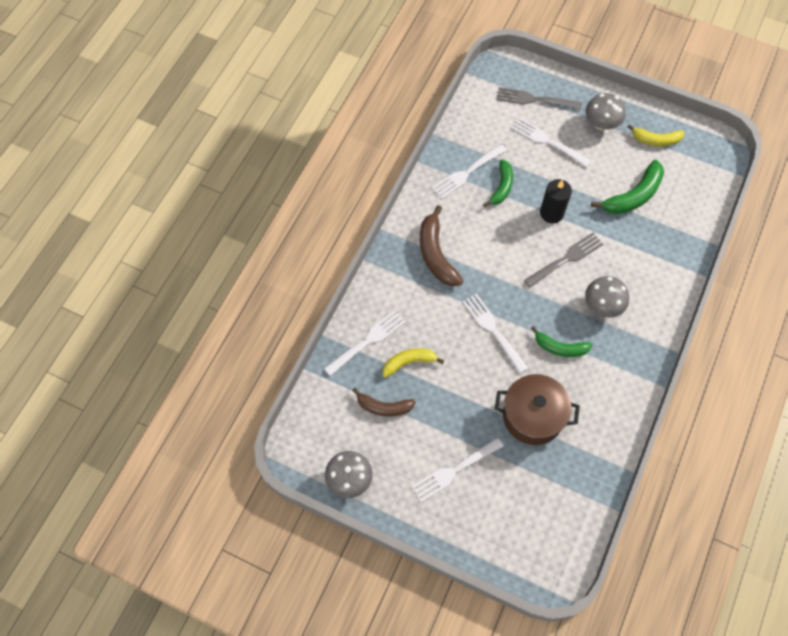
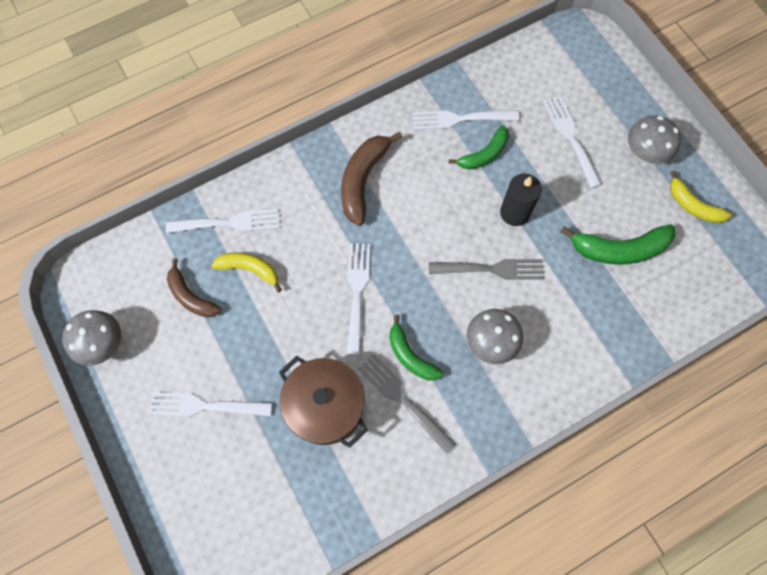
camera: 35 degrees right, 5 degrees up
(535, 99) = (592, 87): grey fork -> grey fork (404, 400)

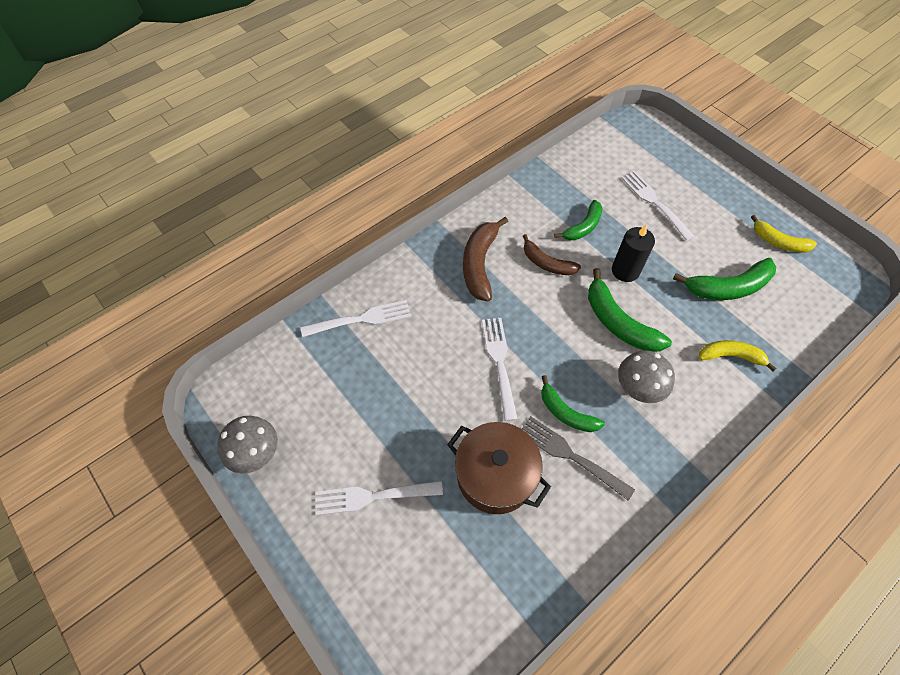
camera: 10 degrees left, 10 degrees down
(191, 296) = (337, 392): brown banana -> brown banana (546, 263)
(250, 269) = (391, 358): yellow banana -> yellow banana (731, 356)
(460, 119) = (554, 201): white fork -> none
(490, 269) = (618, 322): grey fork -> green banana
(645, 153) = (722, 206): grey mushroom -> none

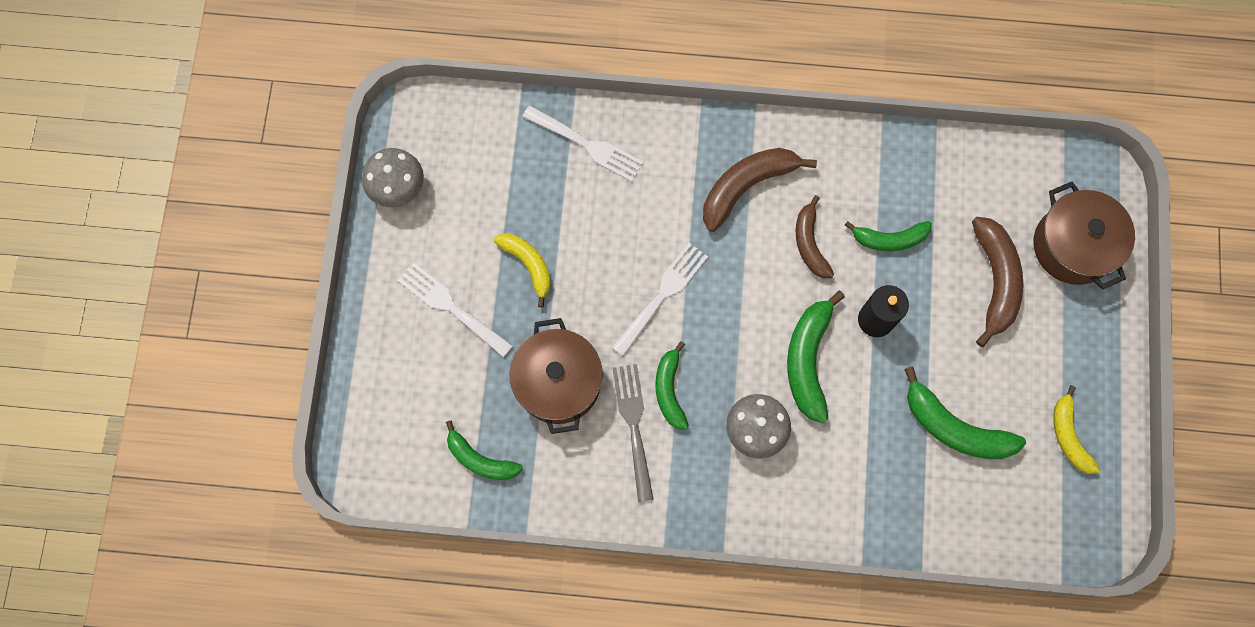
camera: 45 degrees right, 15 degrees up
(500, 582) = (480, 459): none -> green banana
(655, 203) = (995, 281): white fork -> brown banana
(667, 159) = (1073, 246): none -> brown pot
(731, 356) = (872, 485): yellow banana -> yellow banana (528, 265)

